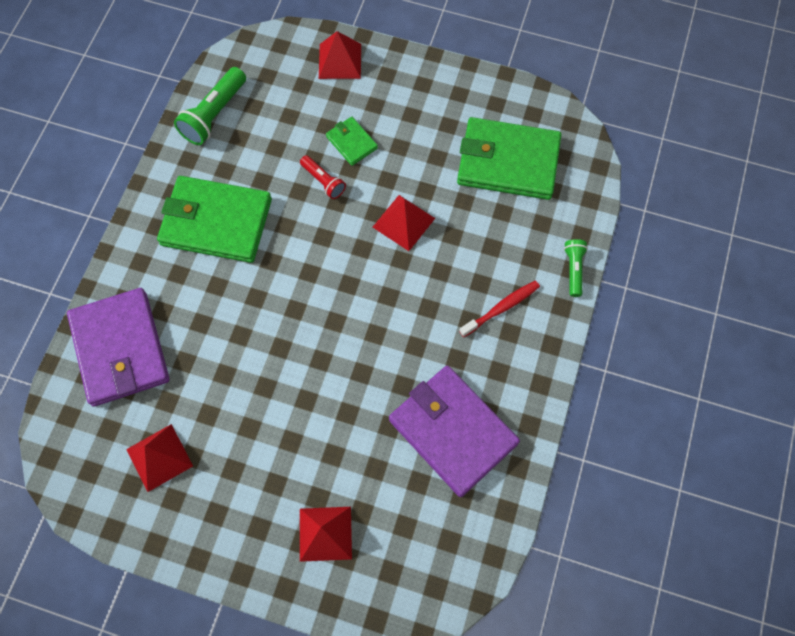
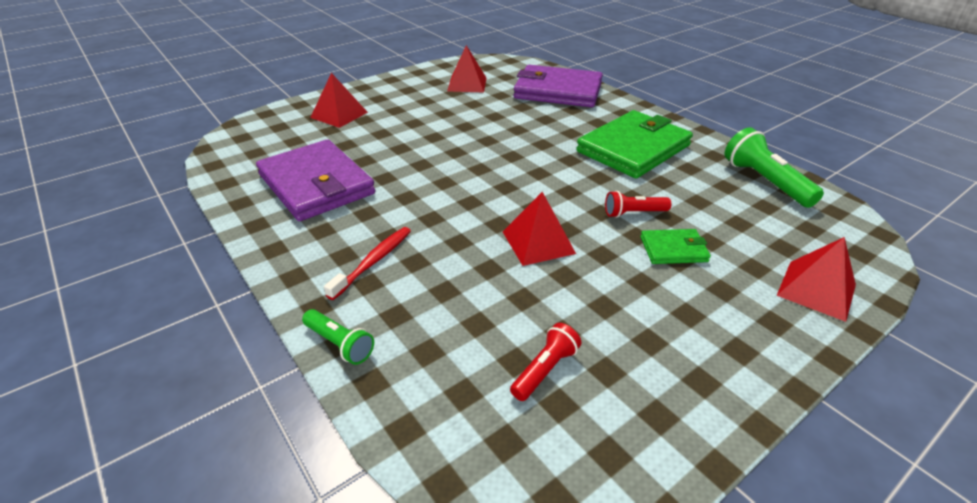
camera: 125 degrees right, 30 degrees down
(452, 431) = (316, 184): purple wallet -> purple wallet turned 60 degrees clockwise
(501, 308) = (373, 262): red toothbrush -> red toothbrush turned 150 degrees counterclockwise
(508, 162) = (545, 370): green wallet -> red flashlight

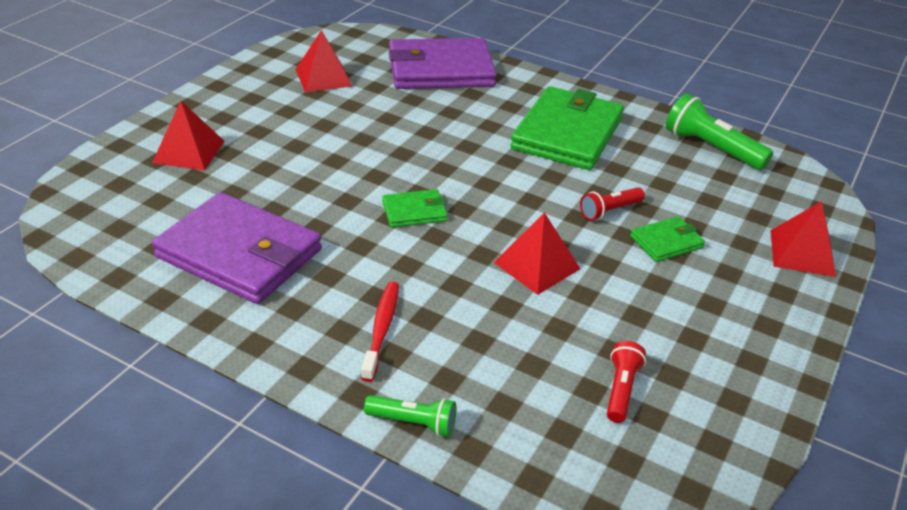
camera: 25 degrees left, 0 degrees up
(466, 181) = (414, 211): none -> green wallet

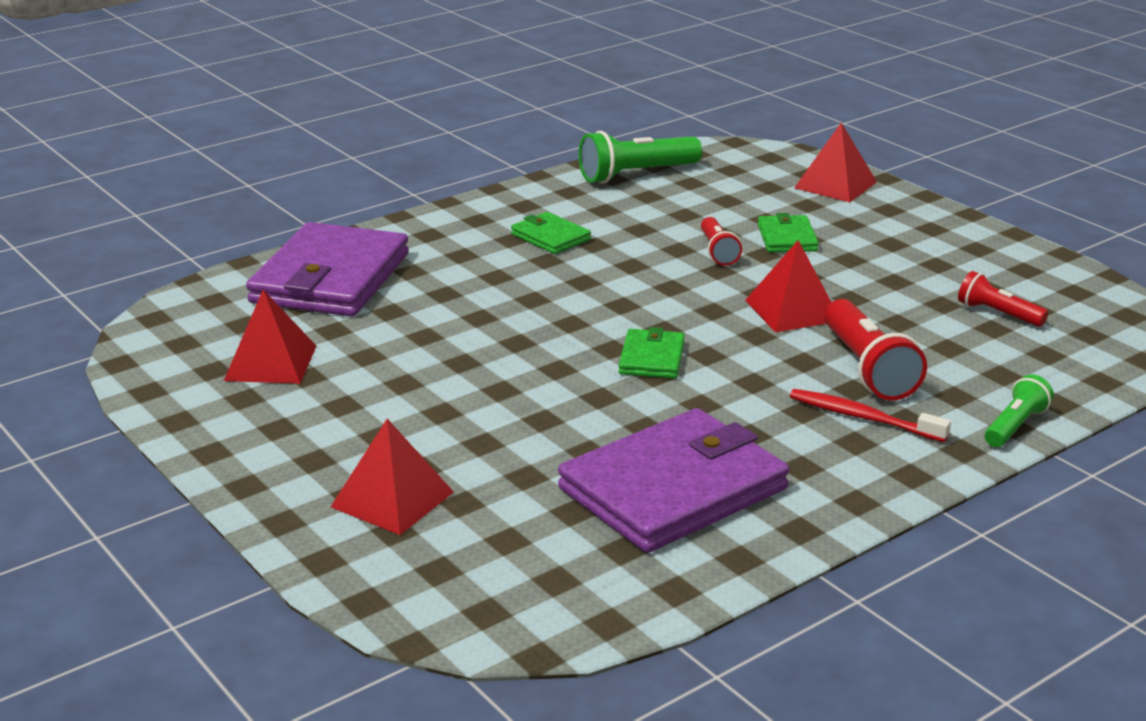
camera: 65 degrees left, 10 degrees down
(463, 320) = (867, 369): none -> red flashlight
(567, 133) = (550, 237): green wallet -> green wallet, size x0.47

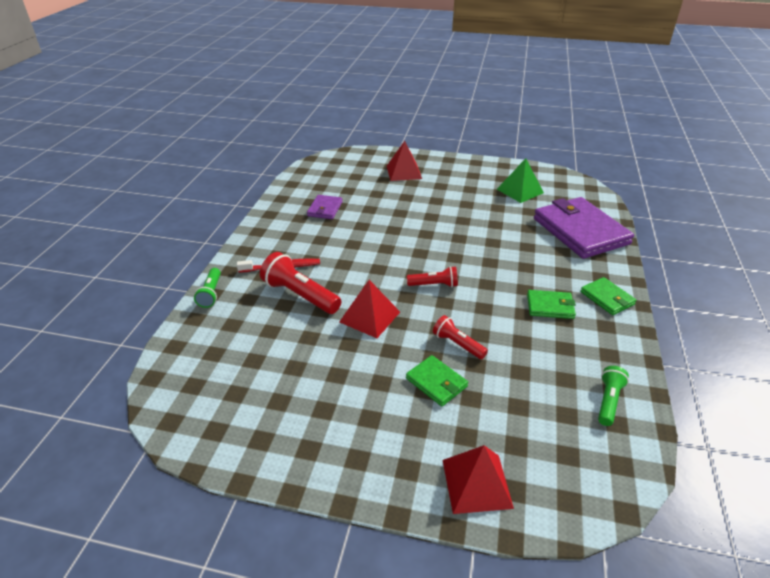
camera: 140 degrees right, 10 degrees up
(270, 363) = (520, 191): red pyramid -> green pyramid
(636, 174) = (608, 401): green flashlight -> green flashlight, size x0.59
(652, 358) = (398, 255): green wallet -> green wallet (607, 298)
(673, 489) = (325, 209): purple wallet -> purple wallet, size x0.47
(998, 314) = (257, 375): red flashlight -> red flashlight (434, 285)

